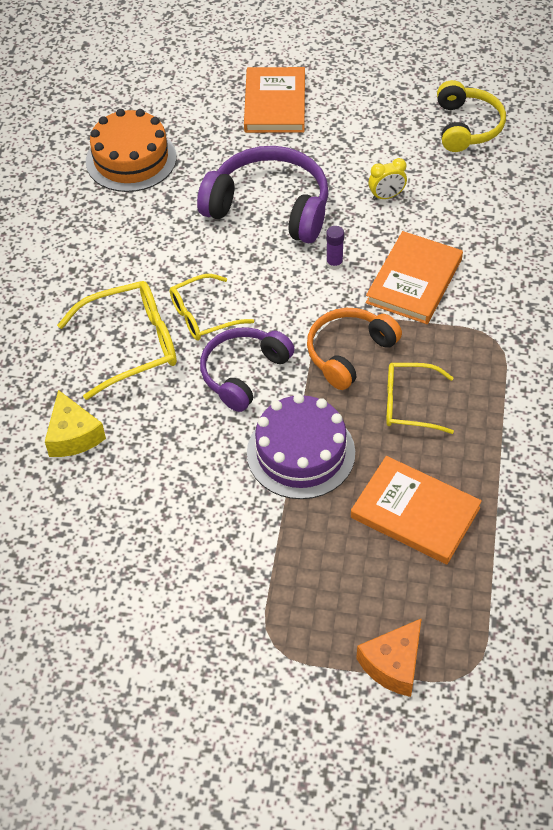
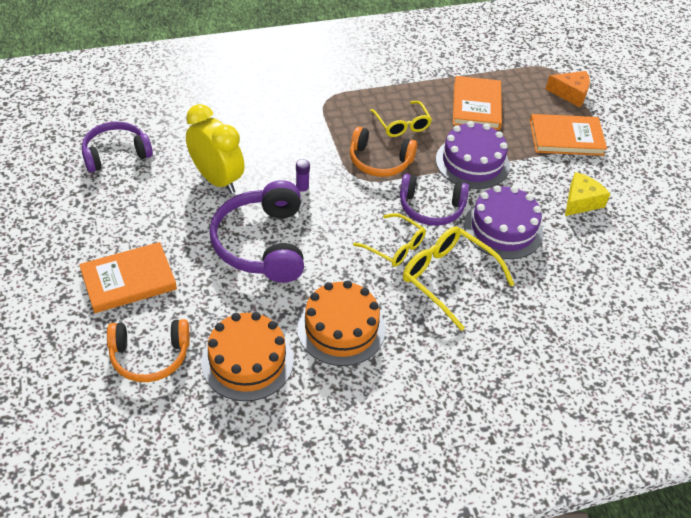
camera: 120 degrees left, 5 degrees down
(73, 435) = (545, 281): yellow cheese -> yellow cheese (581, 201)
(124, 234) = (341, 328): none -> orange cake
(172, 432) = (503, 228): none -> purple cake
(177, 100) = (150, 356): none -> orange headphones
(386, 196) = (217, 179): yellow clock -> yellow clock, size x2.15
(414, 281) = (296, 146): orange book -> orange book (566, 138)
(467, 126) = (116, 153): yellow headphones -> purple headphones

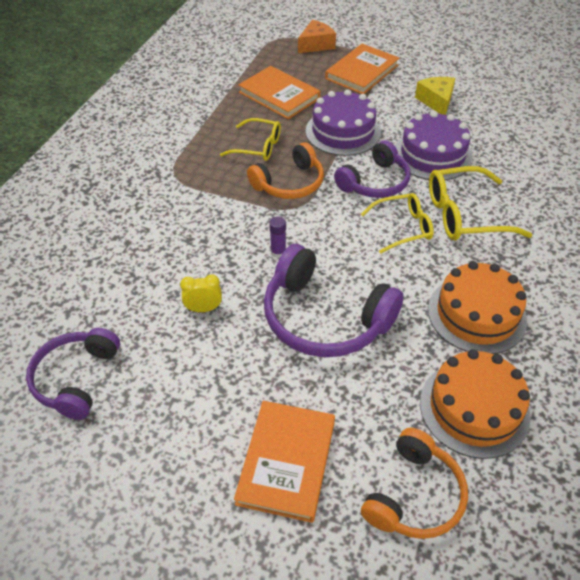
camera: 50 degrees left, 0 degrees up
(217, 179) = (203, 309): yellow clock -> yellow clock, size x0.46

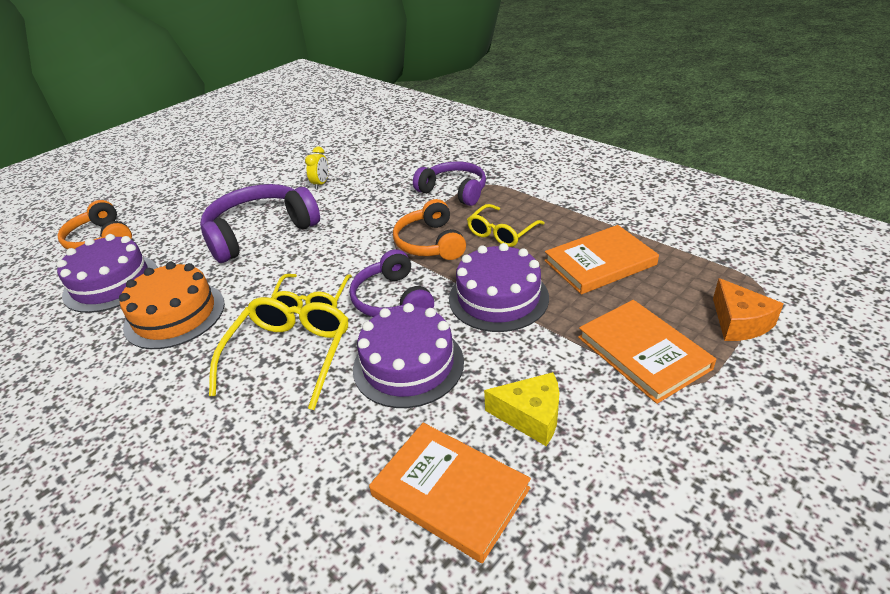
camera: 115 degrees right, 10 degrees down
(76, 378) = (311, 141): purple headphones -> purple headphones (454, 191)
(278, 252) = (346, 222): purple glue stick -> none
(286, 462) = (179, 199): orange book -> orange book (450, 492)
(474, 408) = (111, 283): orange cake -> purple cake

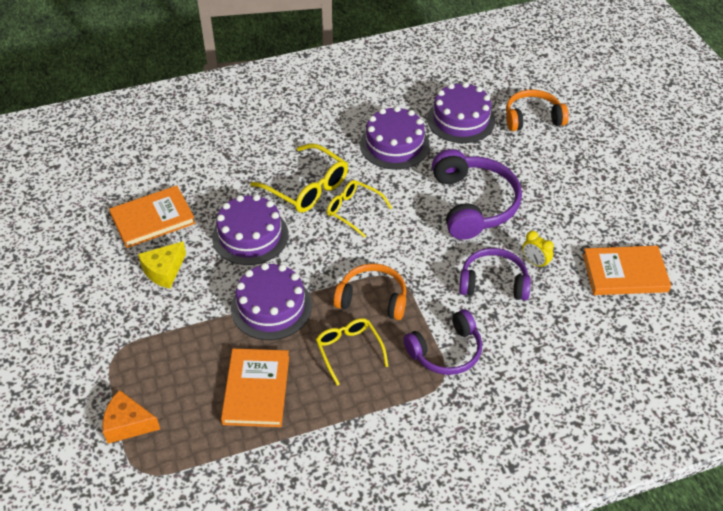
camera: 115 degrees right, 10 degrees up
(175, 315) = (394, 145): orange cake -> purple cake
(392, 300) = (319, 250): purple headphones -> purple headphones (493, 282)
(643, 353) = (155, 351): orange book -> orange book (625, 273)

